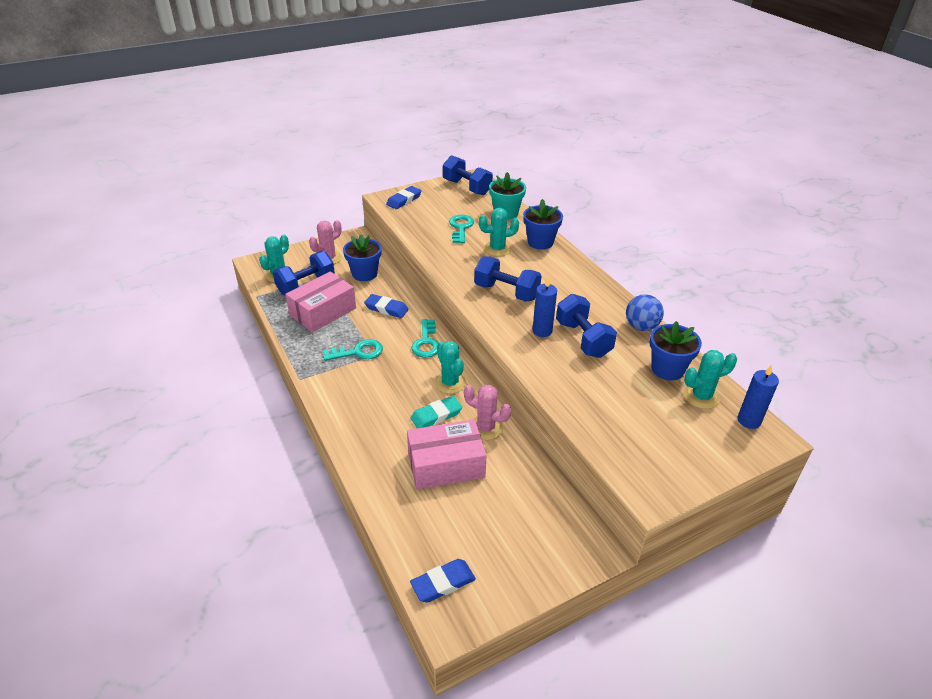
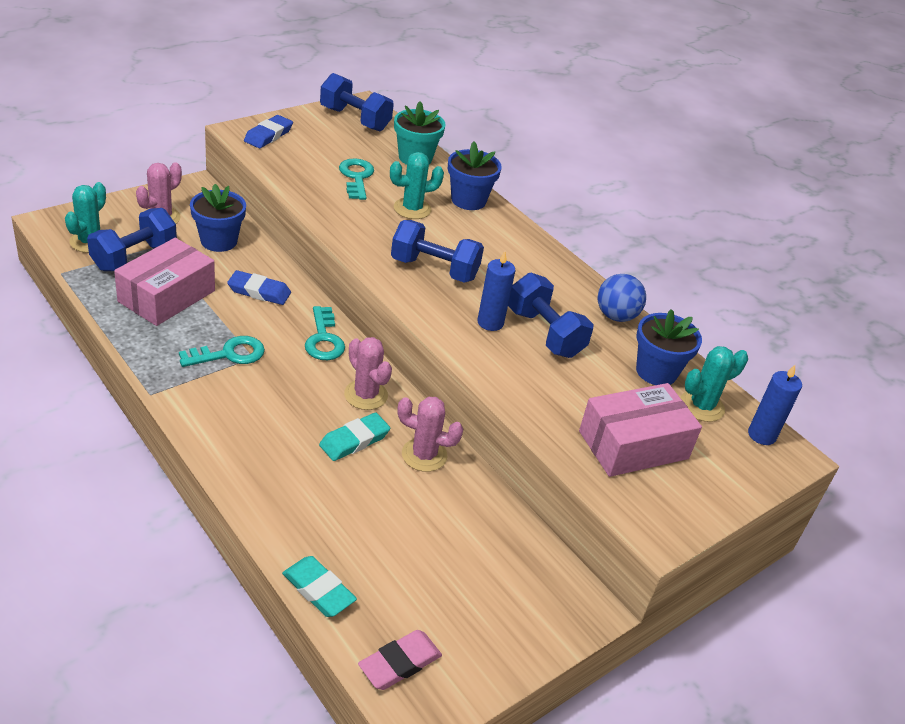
camera: 15 degrees left, 0 degrees up
(392, 524) = (318, 590): none -> turquoise eraser
(443, 583) = (399, 663): blue eraser -> pink eraser
(446, 465) = (378, 507): pink box -> pink box (633, 445)
(450, 383) = (366, 395): turquoise cactus -> pink cactus

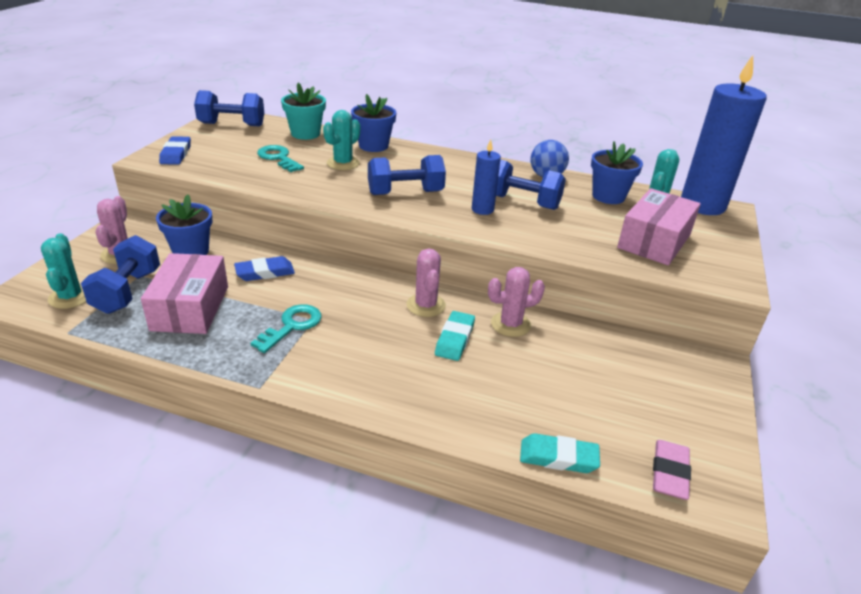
camera: 30 degrees left, 5 degrees down
(324, 339) = (352, 283): turquoise key -> none
(366, 395) = (426, 305): pink cactus -> pink cactus turned 60 degrees clockwise
(761, 435) = (702, 205): blue candle -> blue candle, size x2.07

